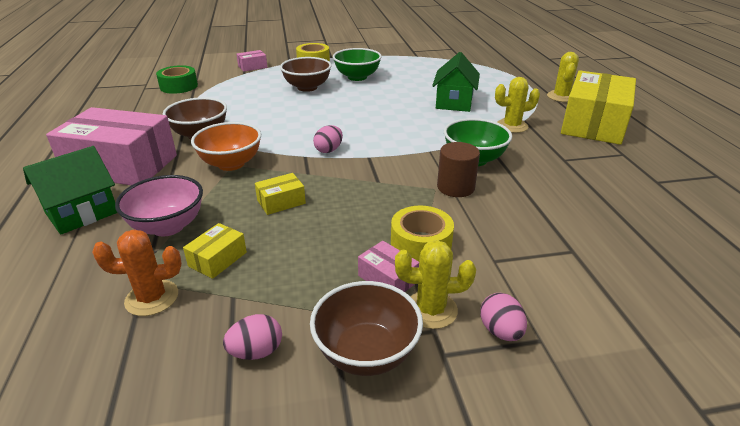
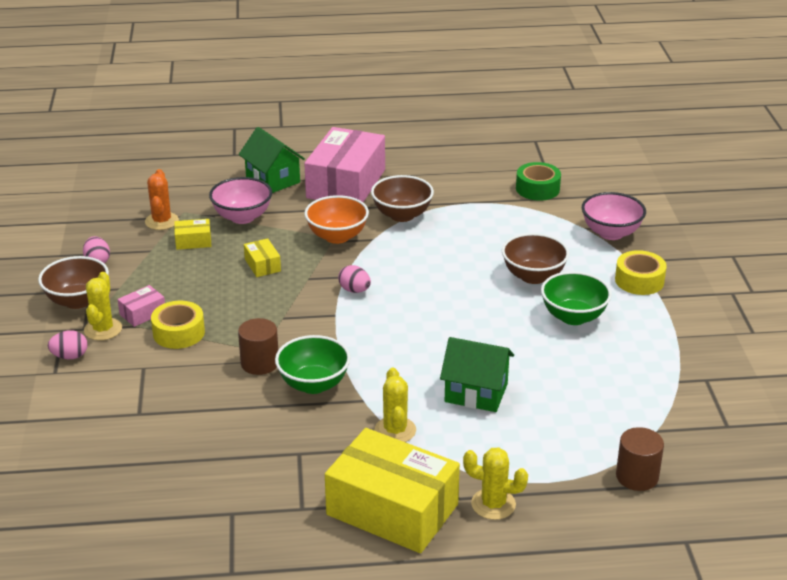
camera: 95 degrees right, 0 degrees up
(217, 259) = (193, 241): yellow box -> yellow box turned 45 degrees counterclockwise
(252, 67) = (611, 233): pink box -> pink bowl
(507, 66) = (637, 476): none -> brown cylinder

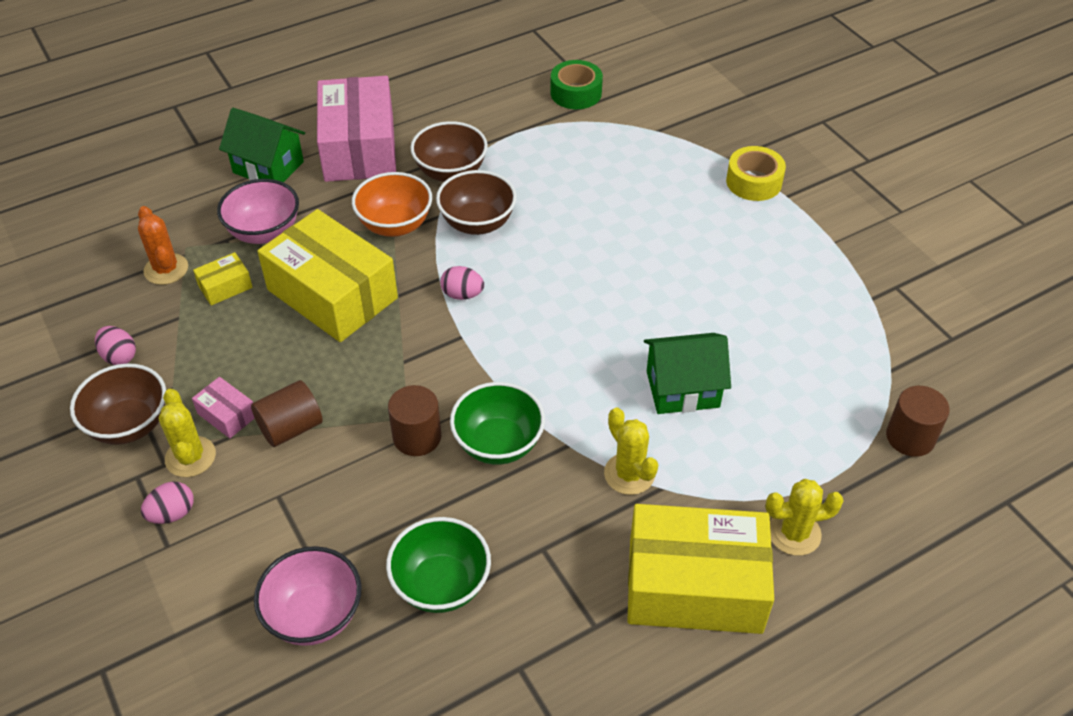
camera: 25 degrees left, 15 degrees up
(142, 313) = (227, 415): pink box -> pink box turned 75 degrees counterclockwise
(179, 333) = (291, 428): yellow tape -> brown cylinder
(262, 265) = (332, 294): yellow box -> yellow box, size x2.39
(533, 276) = (644, 211): brown bowl -> brown bowl (477, 223)
(573, 317) = (718, 251): green bowl -> green bowl (441, 584)
(611, 233) = (687, 129): pink bowl -> pink bowl (314, 615)

